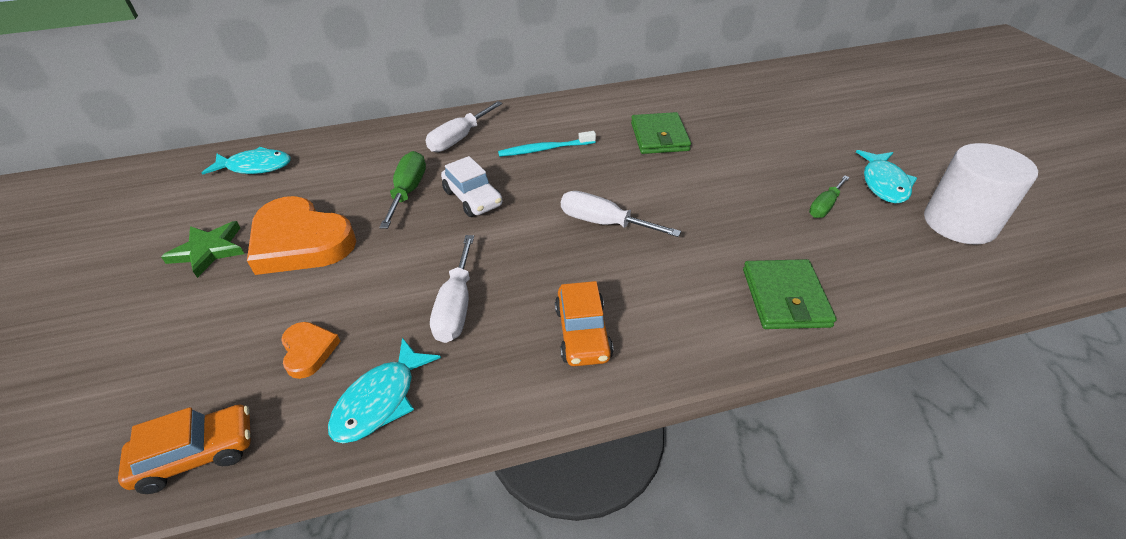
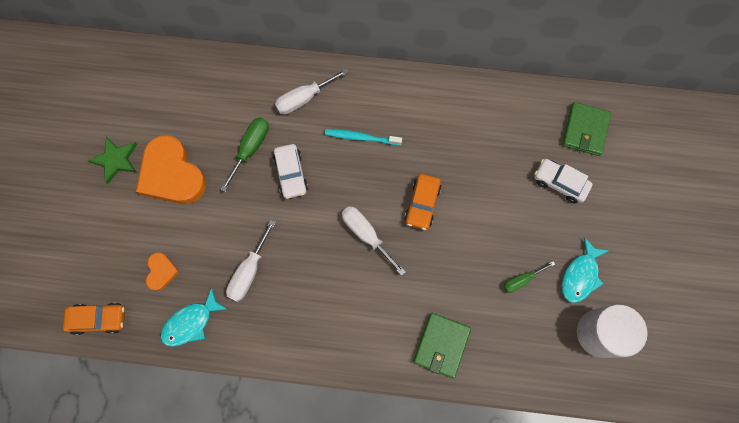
camera: 20 degrees right, 30 degrees up
(255, 167) = (154, 77): turquoise fish -> none
(582, 333) = (312, 322): orange car -> orange car (422, 204)
(659, 137) = (452, 156): green wallet -> green wallet (585, 130)
(789, 126) = (559, 183): none -> white car

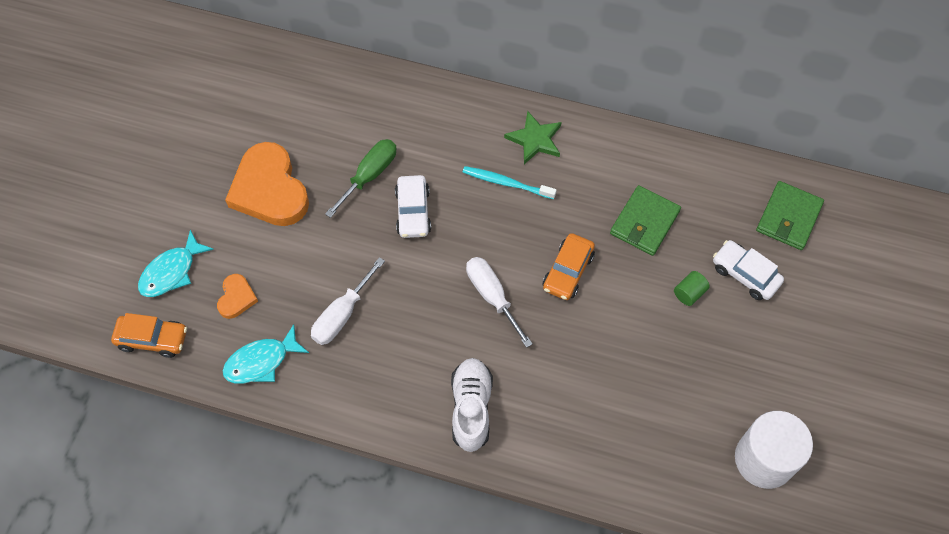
camera: 10 degrees right, 10 degrees down
(116, 160) = (206, 163): green star -> green star (535, 139)
(304, 99) = (445, 128): white screwdriver -> none
(366, 332) = (471, 408): none -> white shoe
(441, 345) = (562, 439): green wallet -> green wallet (644, 222)
(519, 206) = (689, 293): none -> green cylinder
(521, 280) = (676, 380): green screwdriver -> none
(580, 275) = (752, 387): turquoise fish -> turquoise fish (171, 271)

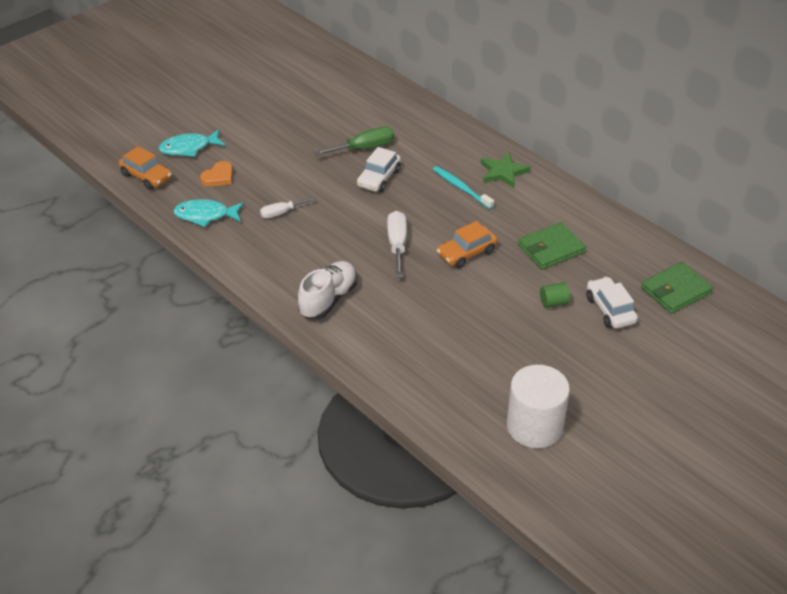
camera: 30 degrees right, 20 degrees down
(269, 189) = (289, 131): orange heart -> none
(342, 315) = (281, 213): white screwdriver -> white screwdriver, size x0.65

